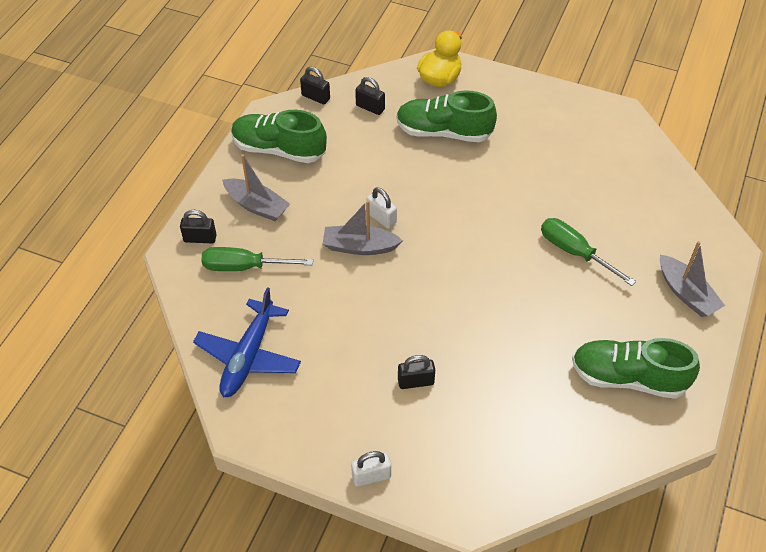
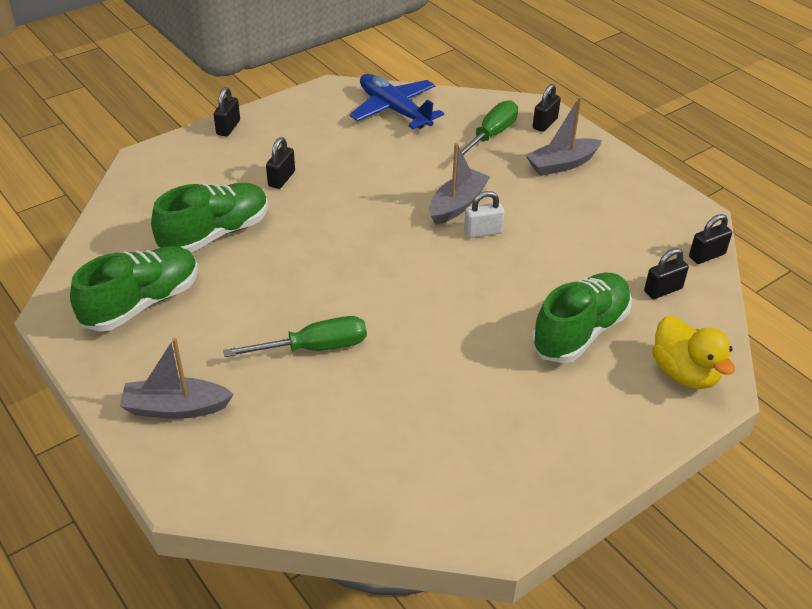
camera: 120 degrees right, 10 degrees down
(279, 149) = (634, 202): green shoe -> green shoe (215, 234)
(371, 476) = (228, 128): white padlock -> black padlock

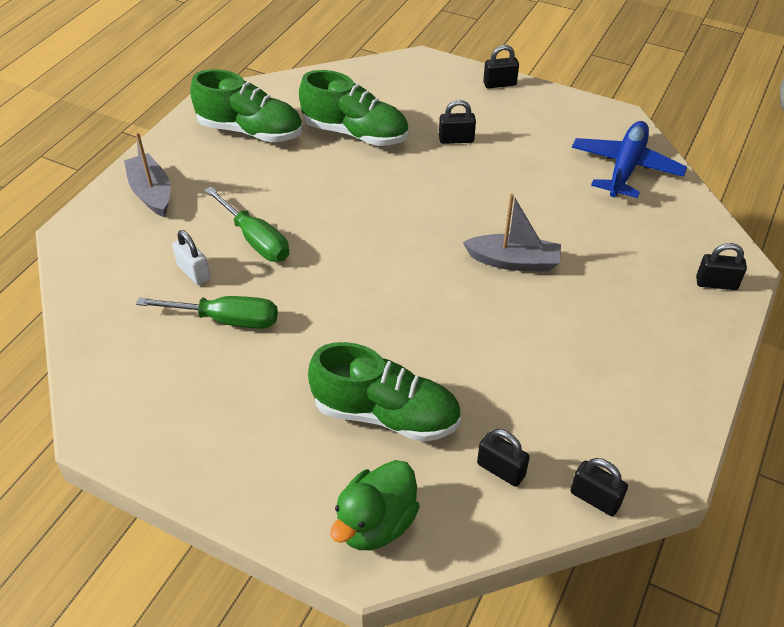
camera: 65 degrees right, 5 degrees up
(482, 232) = (486, 293): white padlock -> white padlock (194, 272)
(491, 135) = (652, 248): green screwdriver -> green screwdriver (227, 320)
(562, 164) = (653, 320): grey boat -> none
(684, 373) = (376, 523): yellow duck -> green duck

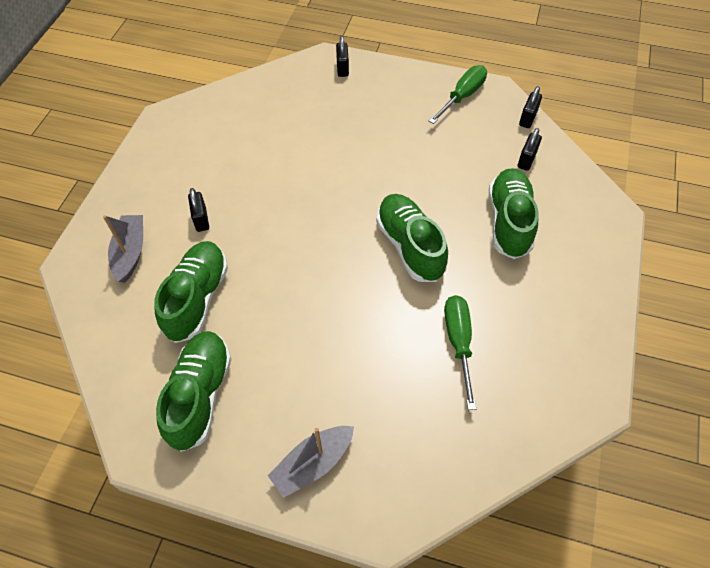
camera: 100 degrees left, 10 degrees up
(194, 272) = (413, 385): white padlock -> none
(256, 240) = (361, 345): green screwdriver -> green screwdriver (463, 96)
(373, 302) = (410, 246): none -> green shoe
(376, 523) = (589, 213): green duck -> none
(499, 84) = (114, 197): black padlock -> none
(513, 261) = (346, 168): grey boat -> grey boat (130, 253)
(626, 167) = (228, 112): blue plane -> none

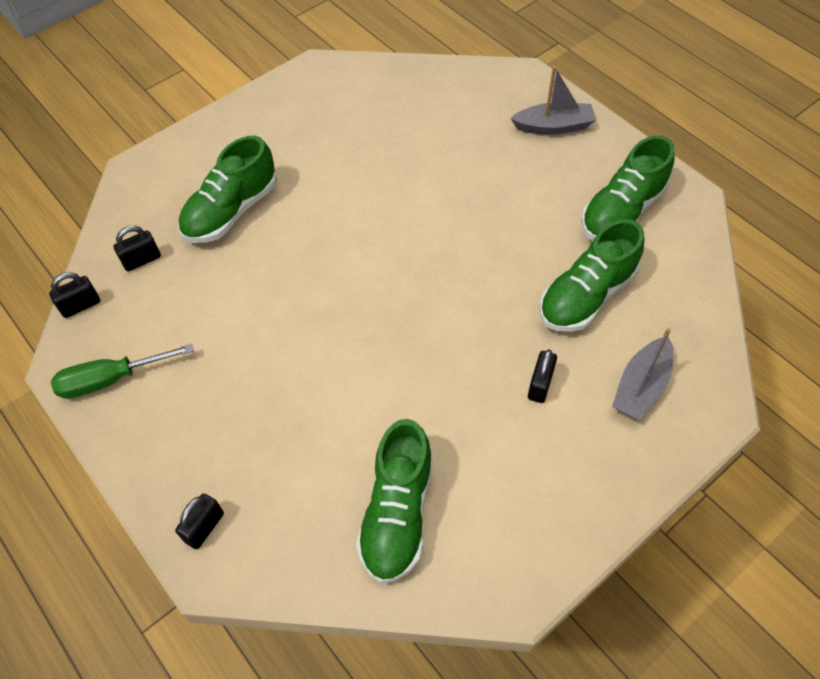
camera: 145 degrees left, 0 degrees up
(410, 246) = (343, 237): green shoe -> green shoe (397, 513)
(458, 342) = (376, 145): green screwdriver -> none

